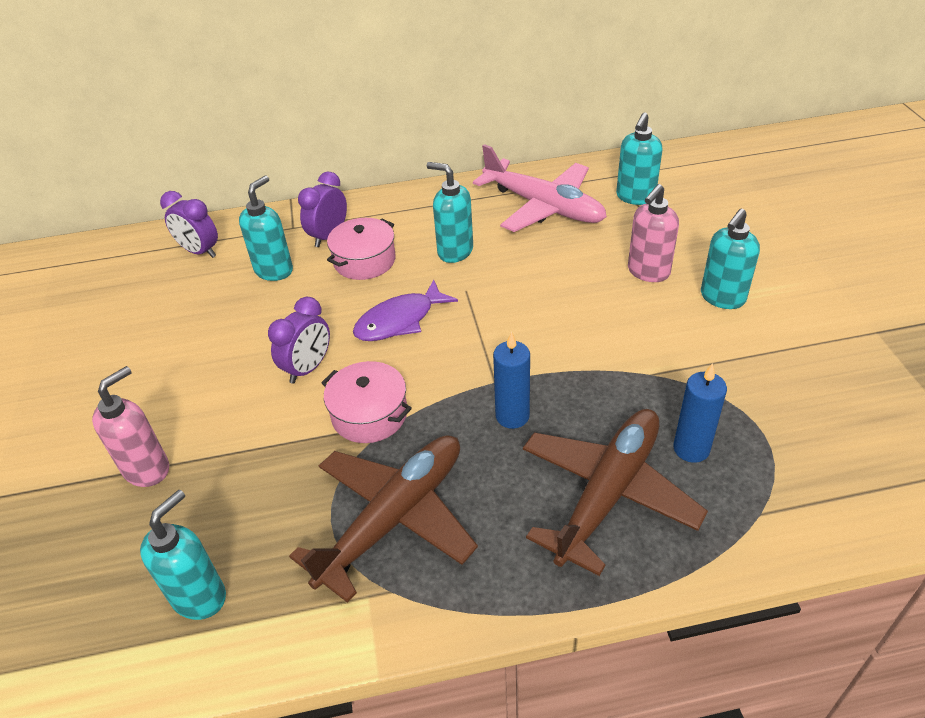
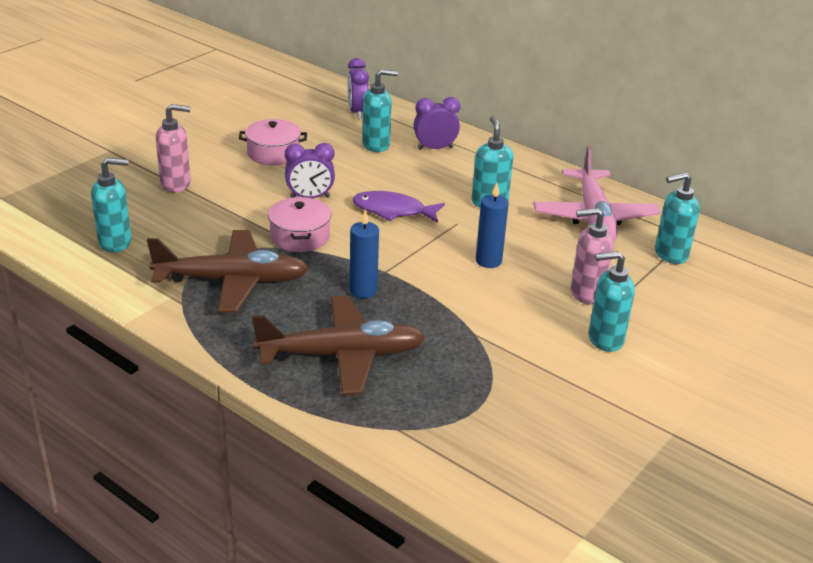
camera: 45 degrees right, 10 degrees down
(364, 261) = (430, 172): pink pot -> pink pot (273, 153)
(691, 449) = (423, 377): blue candle -> blue candle (488, 261)

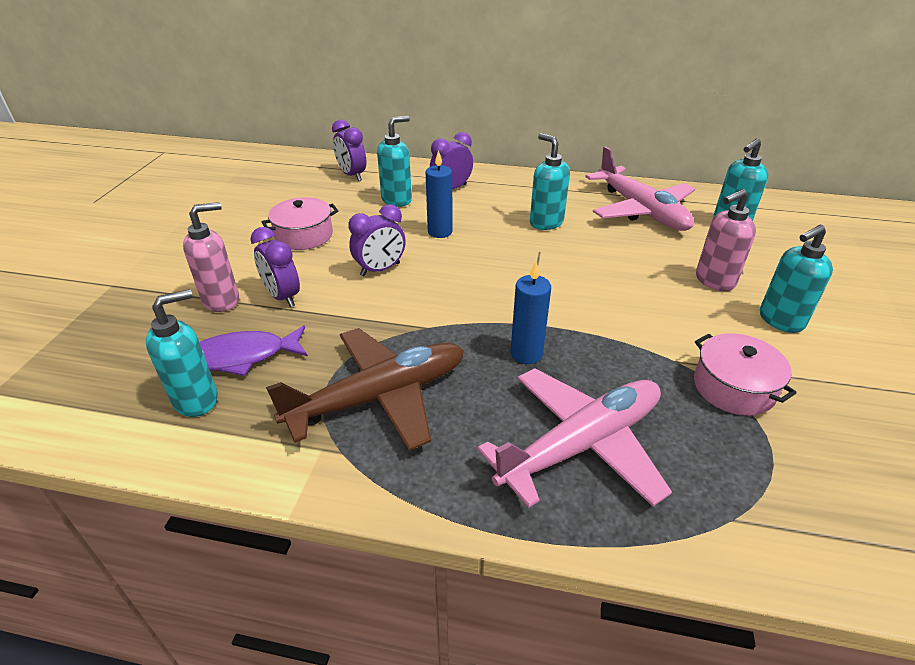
camera: 25 degrees left, 5 degrees up
(220, 195) = (282, 297): none -> purple clock
(300, 236) = (407, 315): pink pot -> pink pot (733, 387)
(341, 355) = (580, 445): brown plane -> pink plane
(393, 211) = (472, 257): purple fish -> purple fish (242, 356)
(488, 261) = (604, 278): blue candle -> blue candle (440, 232)

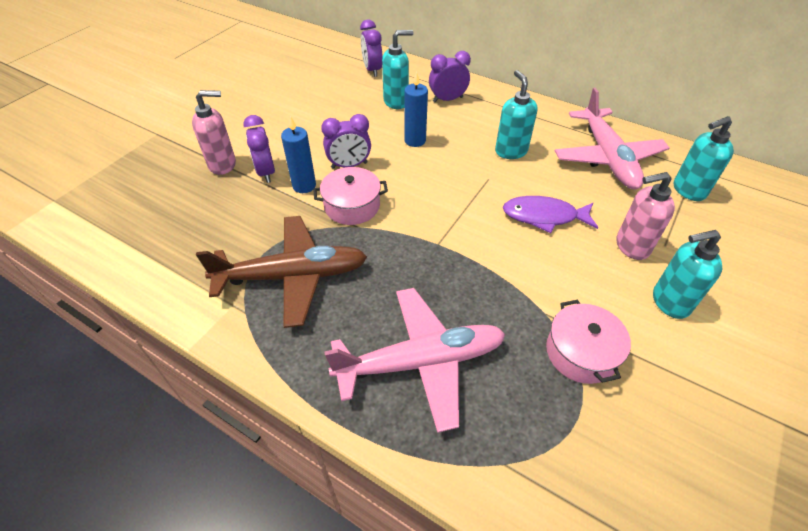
camera: 20 degrees right, 10 degrees up
(196, 399) = (171, 242): turquoise soap dispenser -> none
(242, 356) = (215, 216): purple fish -> purple fish (544, 216)
(304, 235) = (307, 120): pink pot -> pink pot (352, 206)
(526, 354) = (422, 271): blue candle -> blue candle (304, 186)

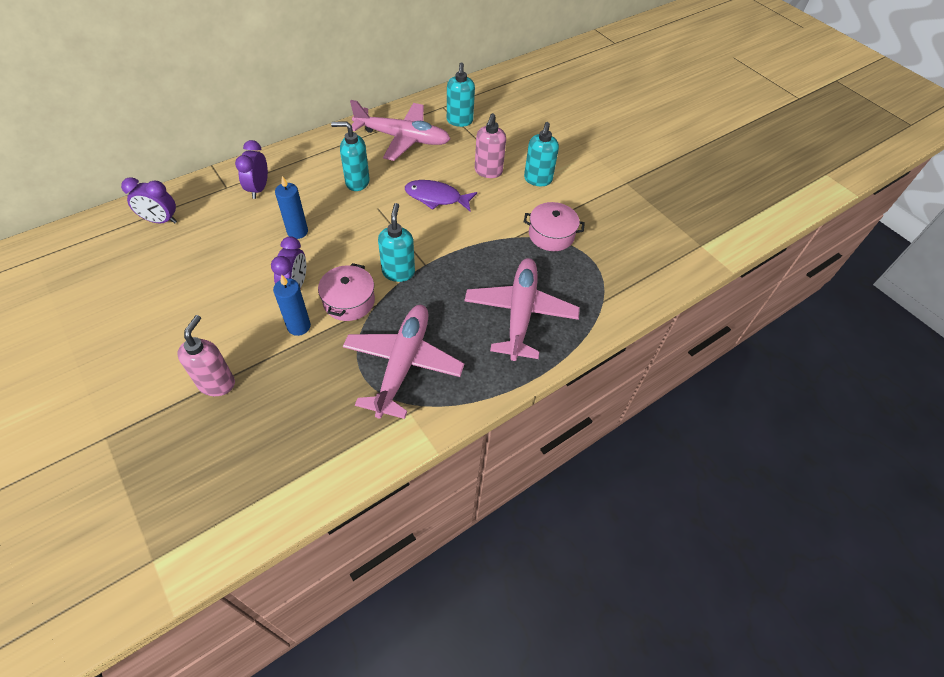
camera: 70 degrees left, 5 degrees up
(266, 172) = (257, 350): purple clock -> none
(292, 276) = (402, 364): brown plane -> pink plane
(396, 102) = (230, 223): turquoise soap dispenser -> turquoise soap dispenser (398, 272)
(544, 216) = (436, 197): purple fish -> purple fish turned 75 degrees clockwise

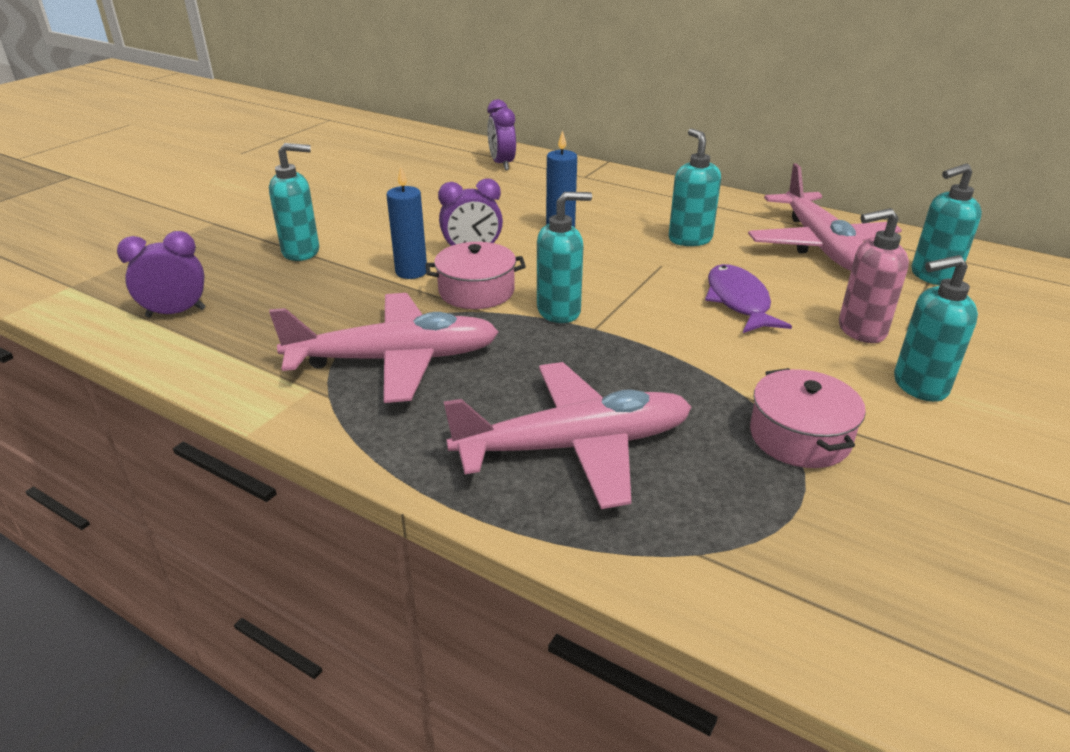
camera: 70 degrees right, 20 degrees down
(217, 383) = (301, 252): pink soap dispenser -> turquoise soap dispenser
(258, 189) = (602, 191): purple clock -> purple clock (176, 313)

